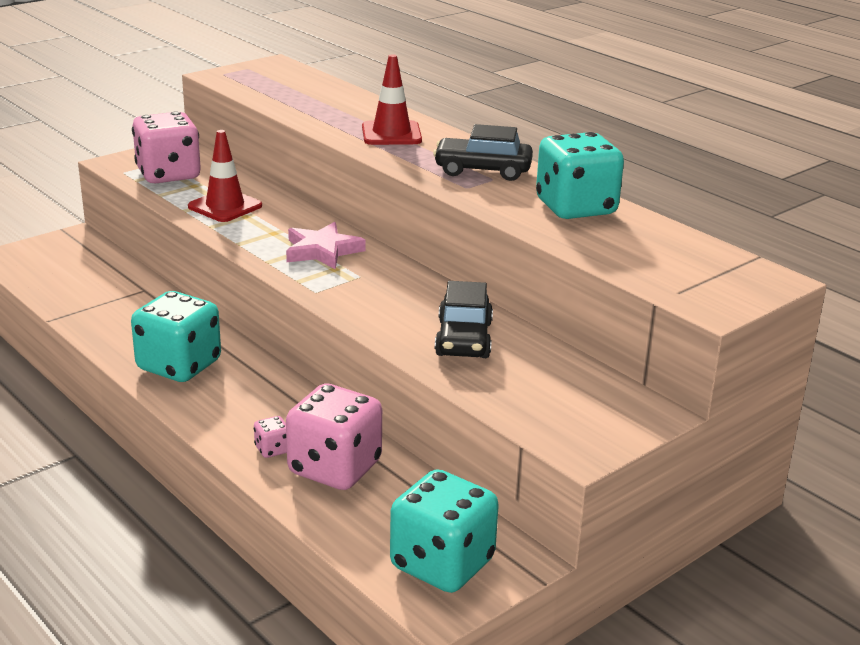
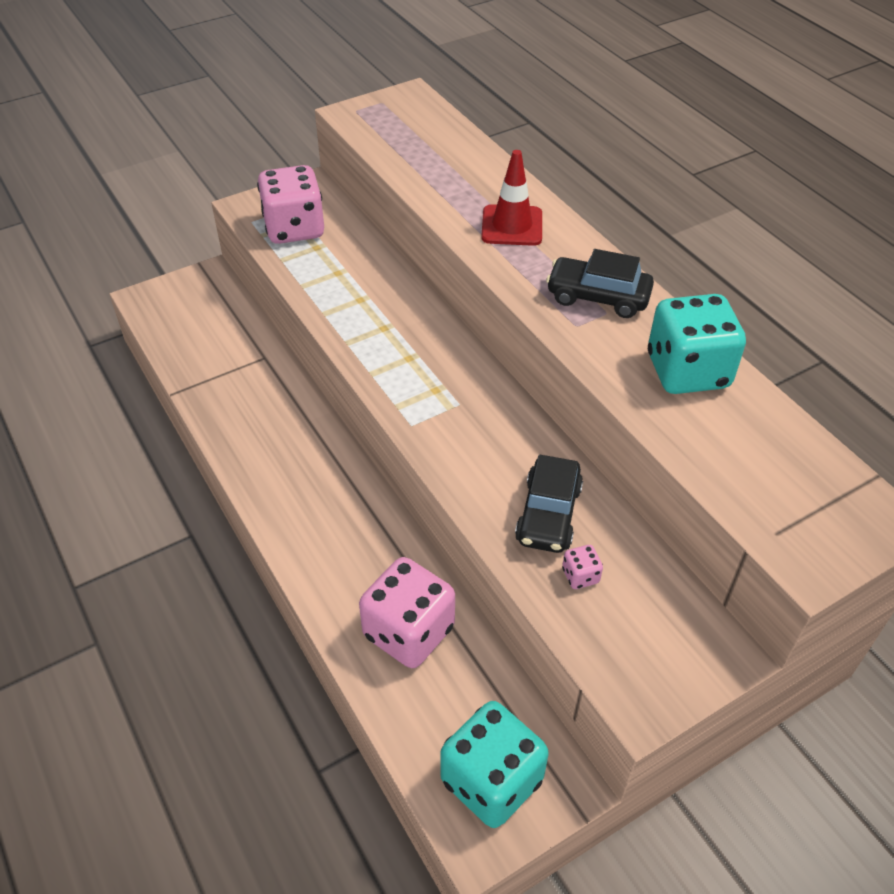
camera: 10 degrees right, 20 degrees up
(179, 366) = (282, 470): turquoise dice -> none
(225, 206) = (342, 283): red traffic cone -> none
(272, 449) = (353, 599): pink dice -> pink dice (580, 576)
(322, 251) = (427, 361): pink star -> none

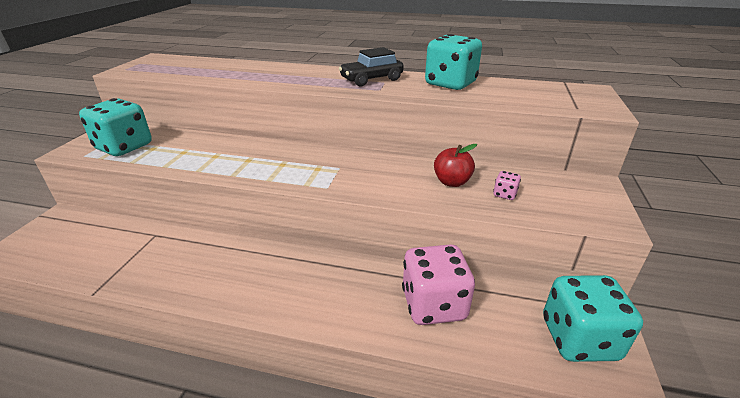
camera: 45 degrees left, 15 degrees down
(294, 229) = (124, 147): pink dice -> turquoise dice
(512, 226) = (289, 75): red traffic cone -> none
(548, 514) = (452, 182): black car -> red apple

